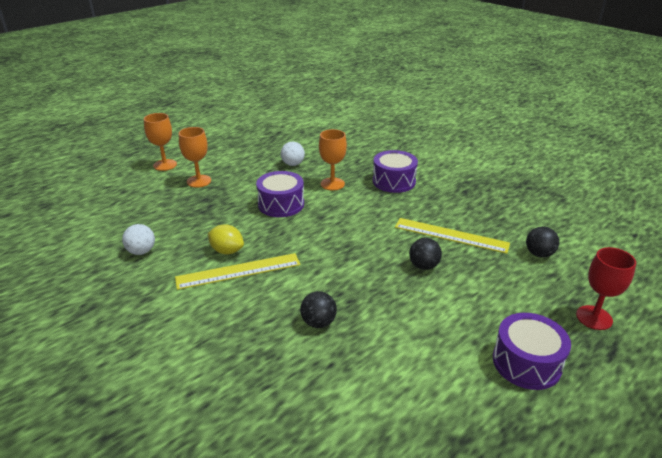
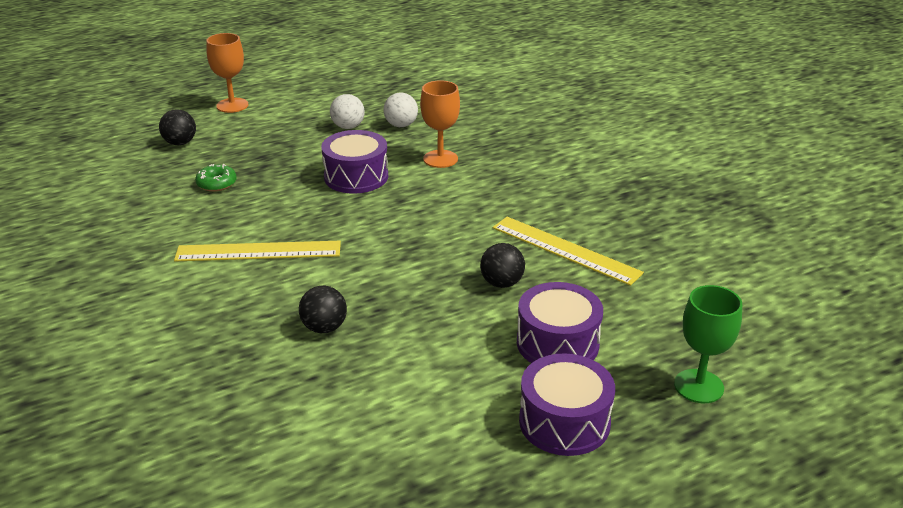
camera: 15 degrees right, 0 degrees up
(141, 251) = (153, 210): white ball -> white ball (348, 127)
(181, 224) = (216, 184): none -> green donut
(199, 181) = (265, 132): orange goblet -> none
(227, 251) = (256, 225): yellow lemon -> none
(394, 181) = (529, 167): purple drum -> purple drum (557, 343)
(539, 254) = (677, 293): black ball -> black ball (180, 143)
(594, 317) = (698, 386): red goblet -> green goblet

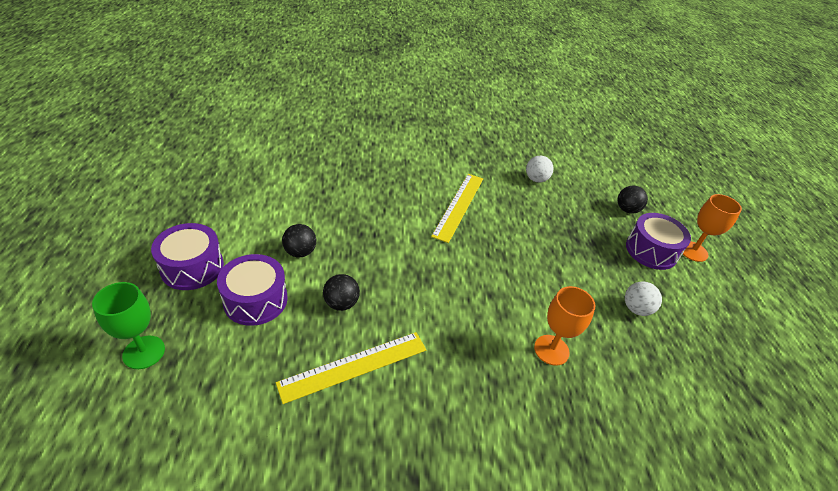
camera: 110 degrees right, 10 degrees up
(216, 184) = (557, 211): green donut -> none
(324, 328) = (360, 207): black ball -> black ball (300, 252)
(356, 176) = (539, 282): purple drum -> purple drum (651, 250)
(401, 125) = (632, 349): white ball -> white ball (536, 179)

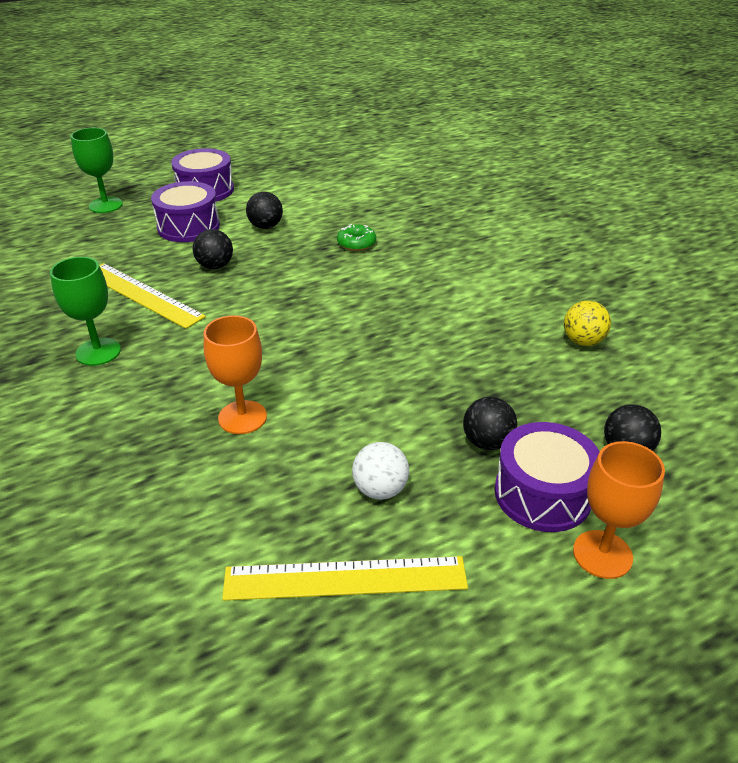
camera: 70 degrees right, 5 degrees down
(368, 216) = (356, 243): none -> green donut
(428, 421) = (98, 352): none -> green goblet
(459, 206) = (441, 293): yellow ruler -> yellow ruler (345, 579)
(536, 179) = (583, 341): white ball -> yellow ball
(608, 251) = (487, 442): none -> black ball

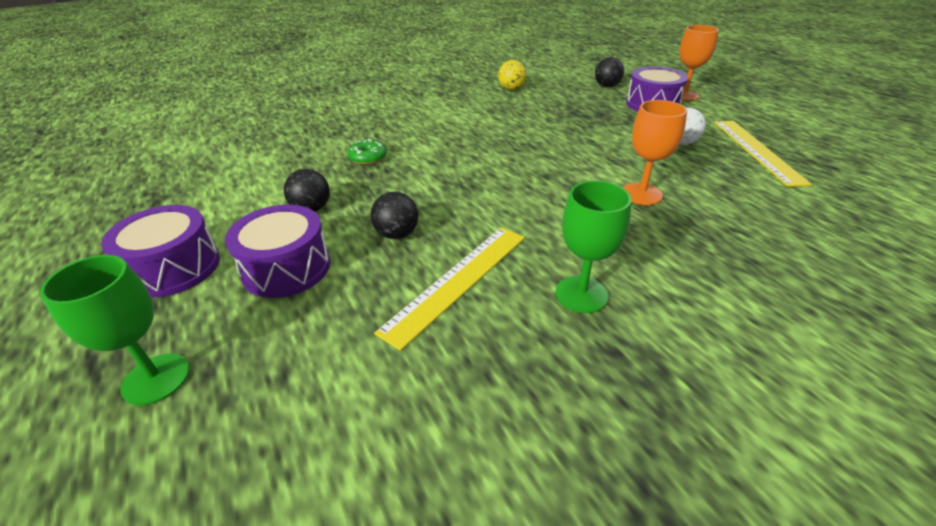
camera: 90 degrees left, 0 degrees up
(487, 442) = (619, 115): black ball -> none

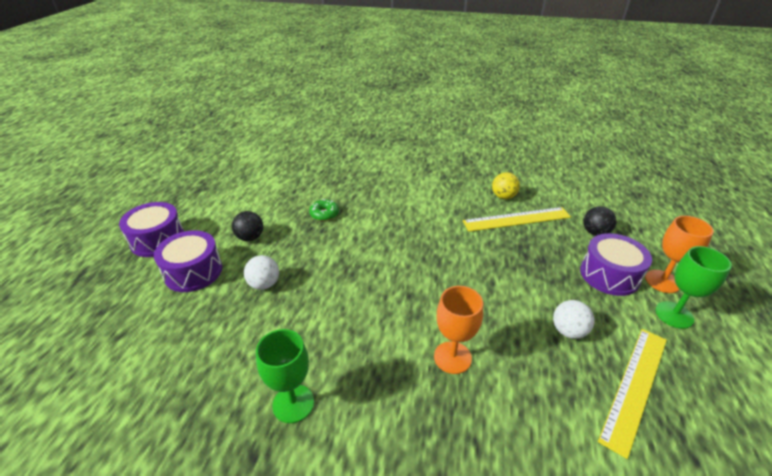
camera: 40 degrees right, 0 degrees up
(156, 379) = (85, 300): green goblet -> green goblet (674, 315)
(397, 234) = (264, 284): black ball -> white ball
(458, 281) = (248, 340): yellow ruler -> yellow ruler (516, 219)

